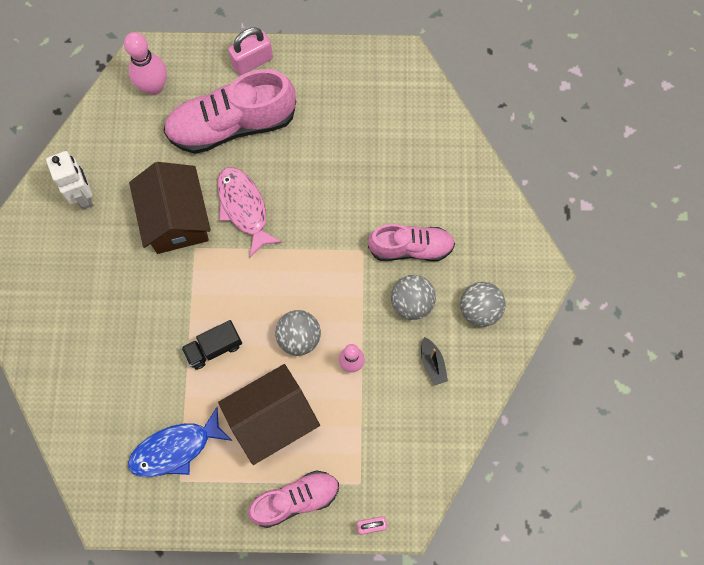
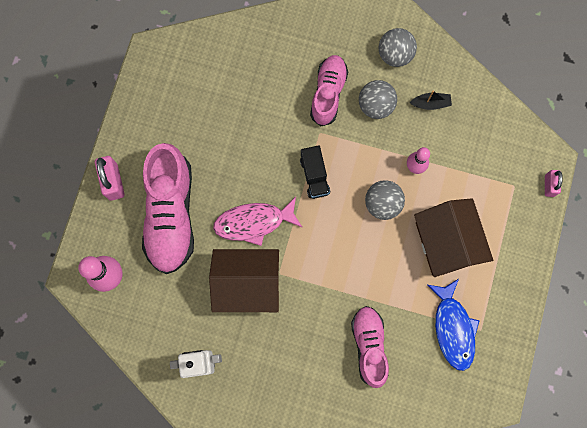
camera: 75 degrees left, 5 degrees up
(214, 348) = (374, 277): black truck -> black truck (314, 176)
(295, 499) = (516, 239): pink shoe -> pink shoe (369, 346)

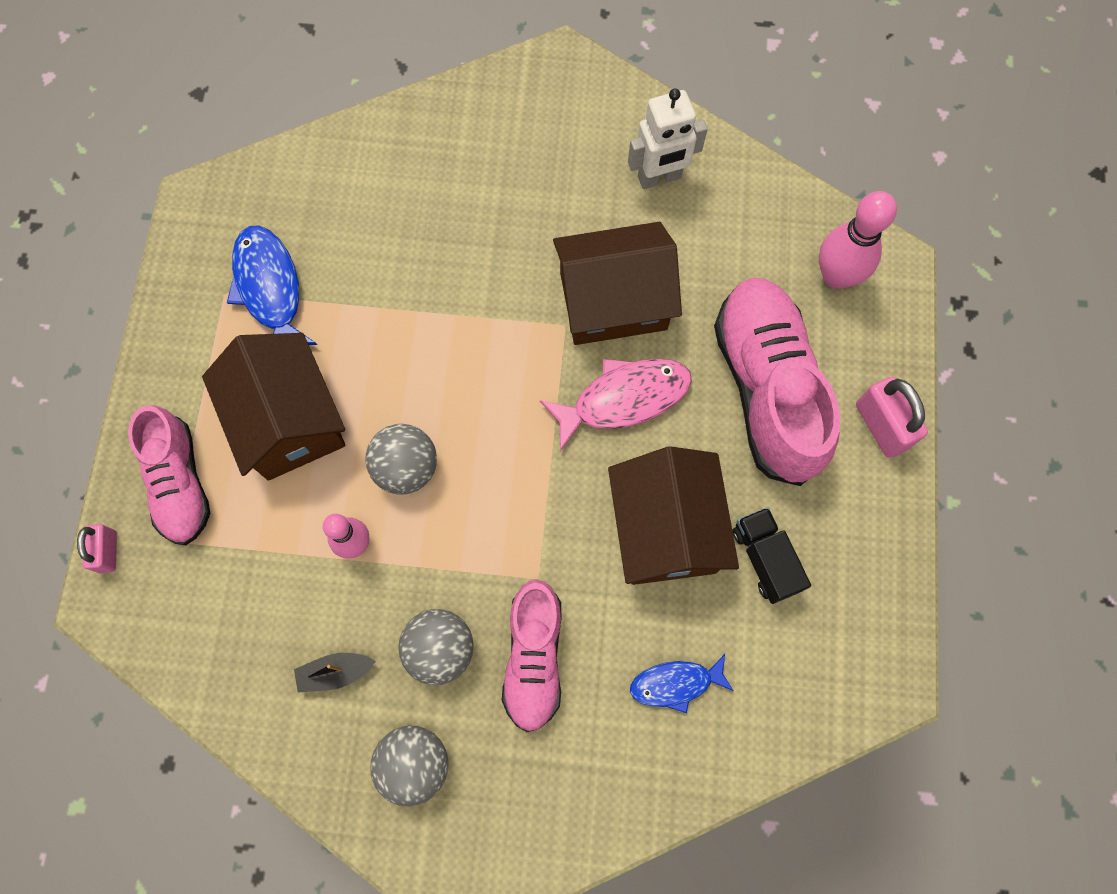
camera: 170 degrees right, 5 degrees down
(246, 146) = (665, 529): none -> brown house
(258, 69) = (675, 683): none -> blue fish
(314, 176) = (533, 496): black truck -> black truck (765, 559)
(369, 346) = (402, 242): pink shoe -> pink shoe (180, 483)

